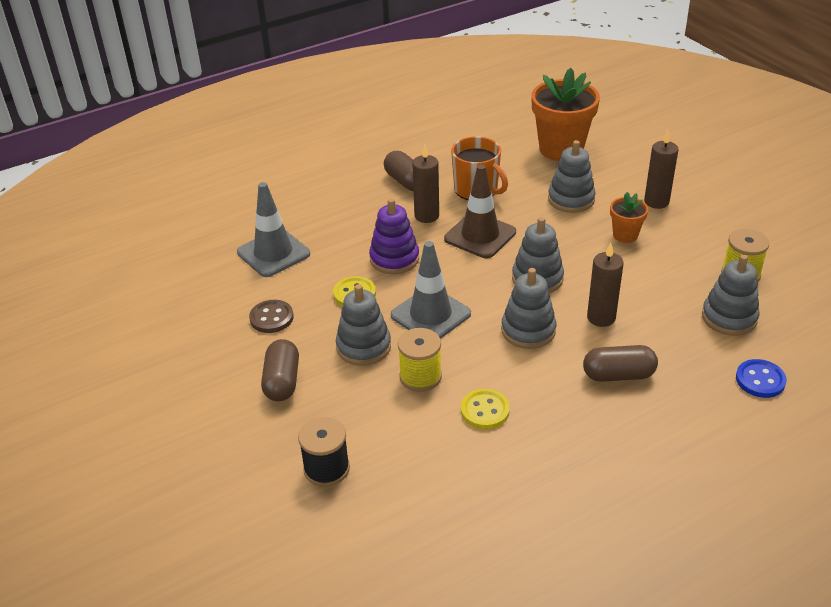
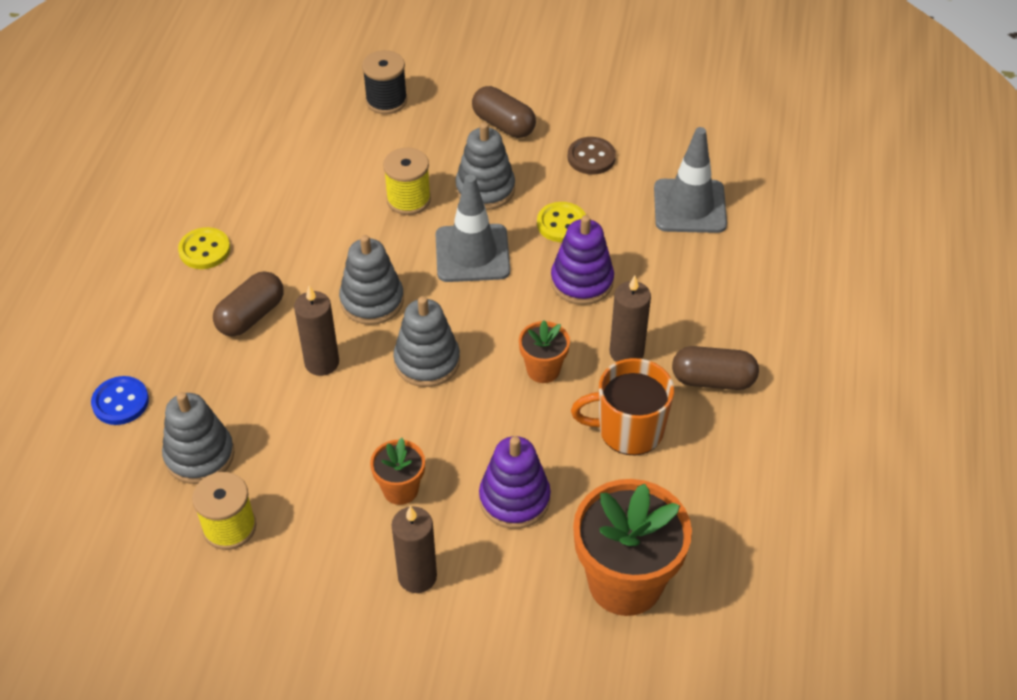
camera: 130 degrees right, 10 degrees up
(480, 235) = (543, 370): brown traffic cone -> orange flower pot
(485, 411) = (327, 210): yellow button -> yellow button (204, 250)
(571, 199) = (514, 499): grey stacking toy -> purple stacking toy

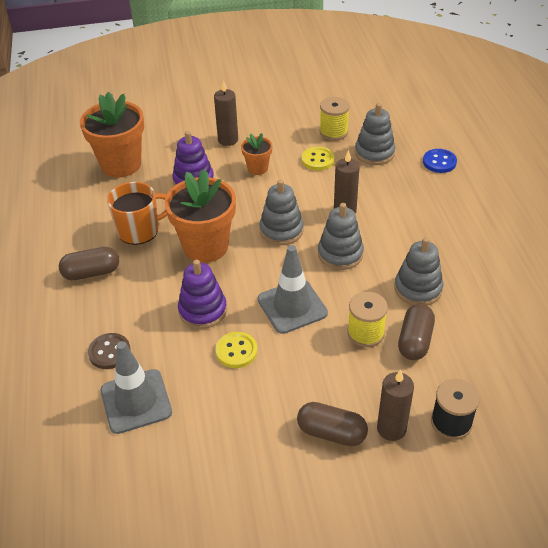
camera: 160 degrees right, 5 degrees down
(204, 250) = (476, 251): yellow button -> yellow button (317, 160)
(251, 316) = (409, 223): brown capsule -> brown capsule (415, 341)
(485, 189) = (312, 362): grey stacking toy -> grey stacking toy (418, 289)
(543, 370) = (205, 247): orange flower pot -> orange flower pot, size x1.99
(591, 157) = (237, 423): brown button -> brown button (109, 352)
(626, 352) = (154, 272): brown candle -> brown candle (391, 429)

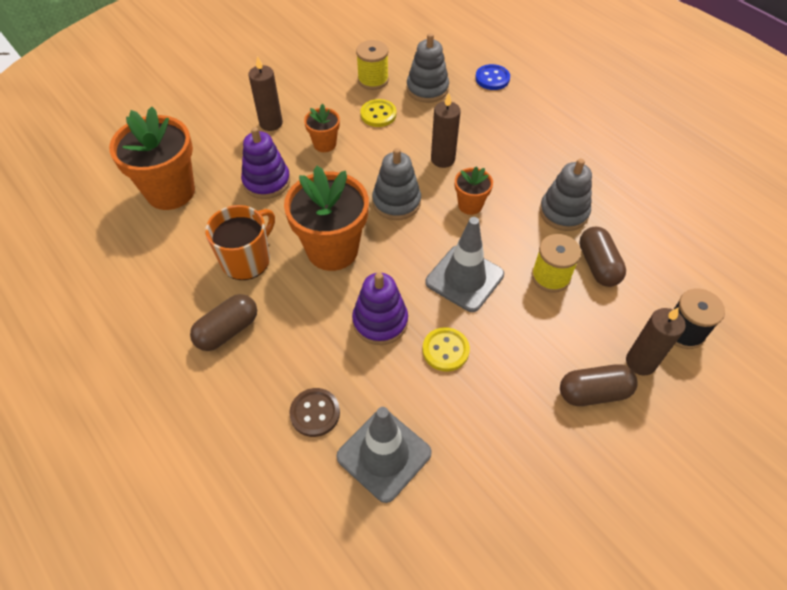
camera: 30 degrees left, 10 degrees up
(340, 254) = (470, 205): grey stacking toy -> orange flower pot

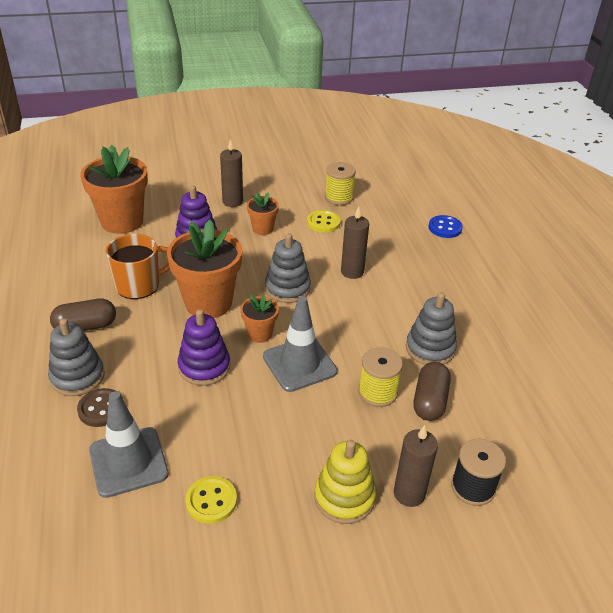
camera: 25 degrees right, 15 degrees down
(427, 89) = (380, 218): grey stacking toy -> grey stacking toy (77, 377)
(445, 350) = (240, 409): yellow button -> yellow button (211, 501)
(470, 205) = (348, 313): orange flower pot -> orange flower pot (259, 334)
(593, 392) = (344, 497): brown capsule -> yellow stacking toy

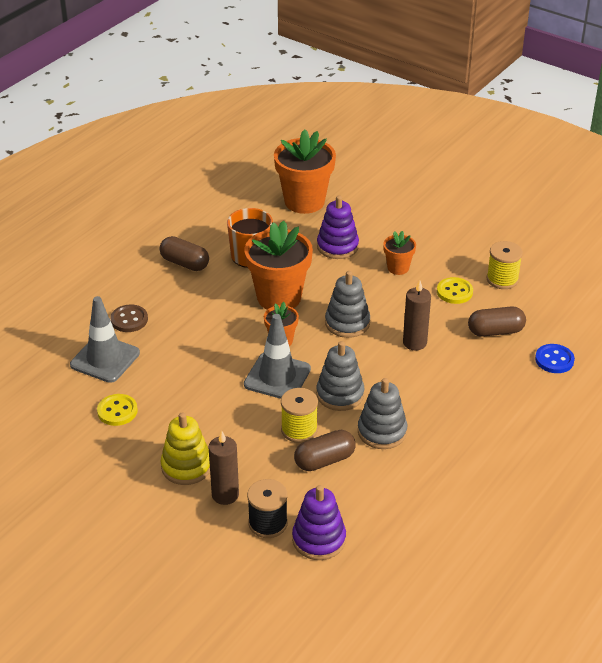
camera: 50 degrees right, 0 degrees up
(77, 377) = (141, 292): grey stacking toy -> grey stacking toy (340, 394)
(204, 367) = (217, 336): purple stacking toy -> purple stacking toy (319, 539)
(232, 201) = (408, 232): brown candle -> none
(386, 232) = (495, 331): none -> brown capsule

